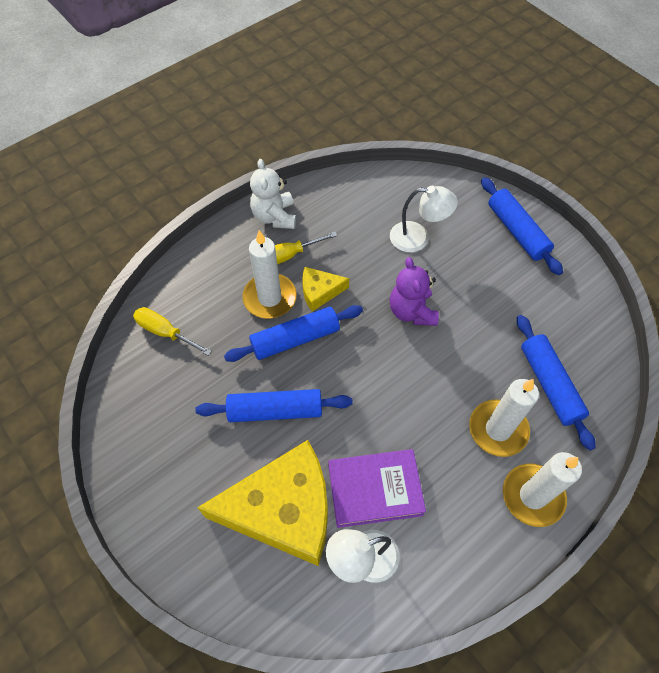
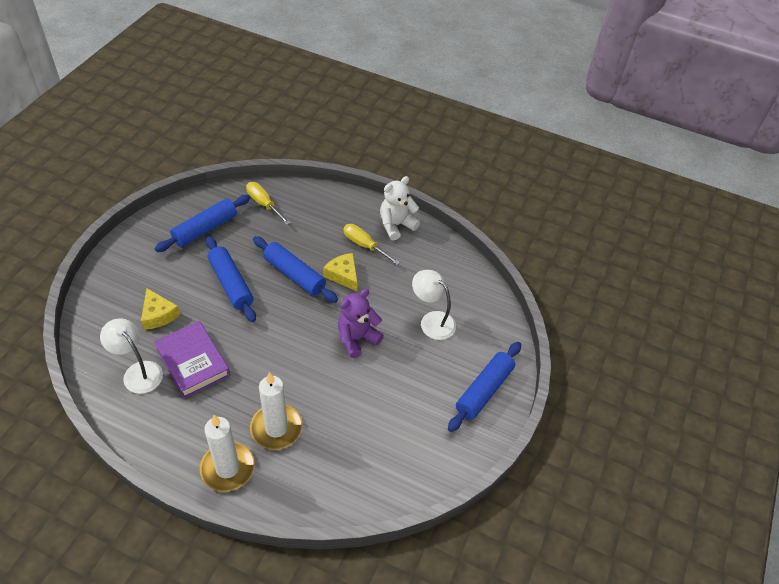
camera: 60 degrees right, 10 degrees down
(165, 332) = (264, 204): yellow screwdriver -> yellow screwdriver turned 45 degrees counterclockwise
(270, 298) = (321, 248): white candle -> none
(283, 510) = (158, 315): yellow cheese -> yellow cheese, size x0.45
(417, 238) = (432, 321): white lamp -> white lamp turned 150 degrees clockwise
(549, 384) = (336, 456): blue rolling pin -> blue rolling pin (205, 229)

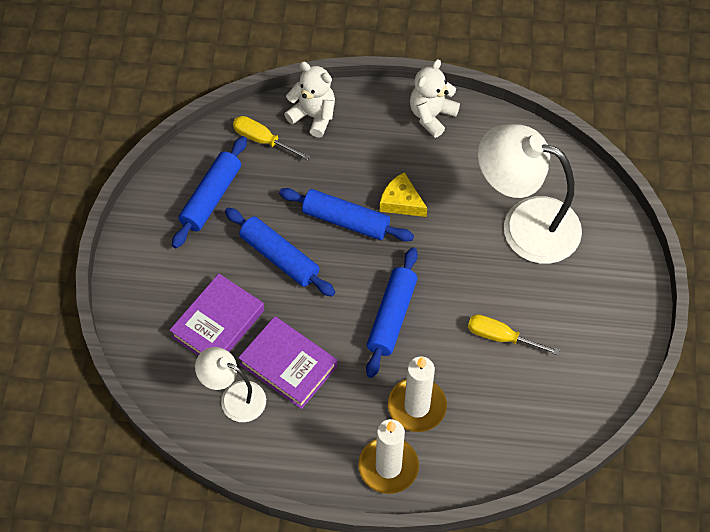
camera: 15 degrees left, 10 degrees up
(158, 315) = (218, 323): yellow cheese -> purple book
(309, 200) = (313, 116): none -> white teddy bear
(357, 338) = (453, 274): purple teddy bear -> none
(365, 245) = (408, 155): yellow screwdriver -> yellow screwdriver (501, 337)
(432, 321) = (525, 224): white lamp -> white lamp, size x1.84
(484, 390) = (615, 287): blue rolling pin -> blue rolling pin (392, 317)

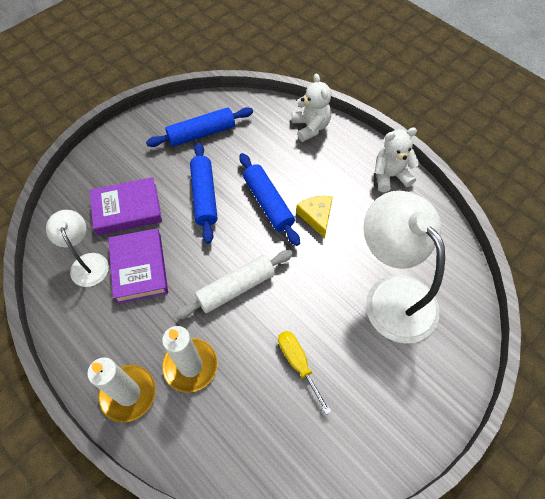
camera: 40 degrees right, 0 degrees up
(263, 140) = (265, 121): yellow screwdriver -> none
(392, 317) = (236, 288): blue rolling pin -> white rolling pin

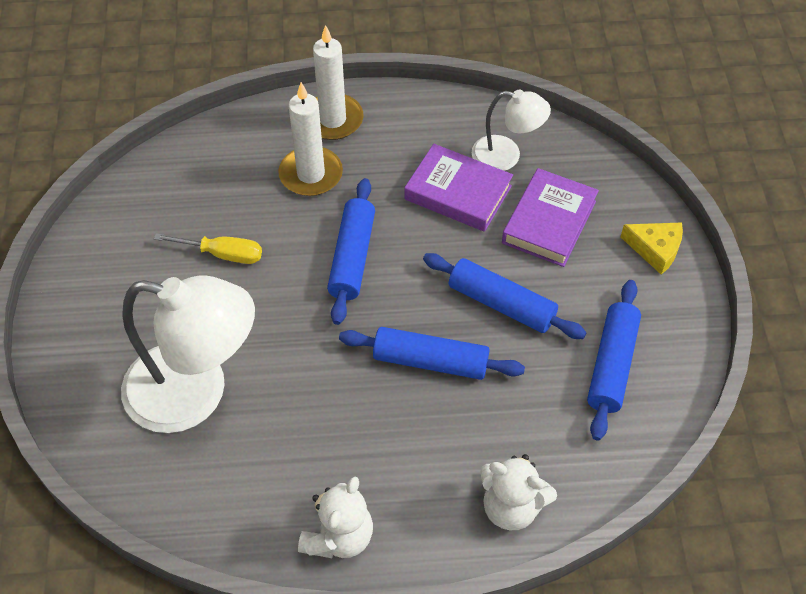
camera: 130 degrees right, 5 degrees down
(236, 288) = (352, 257): white rolling pin -> blue rolling pin
(316, 216) = (363, 397): yellow cheese -> yellow cheese (655, 249)

